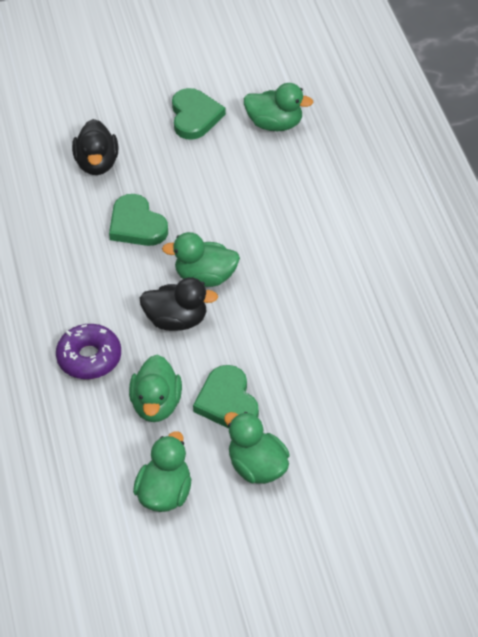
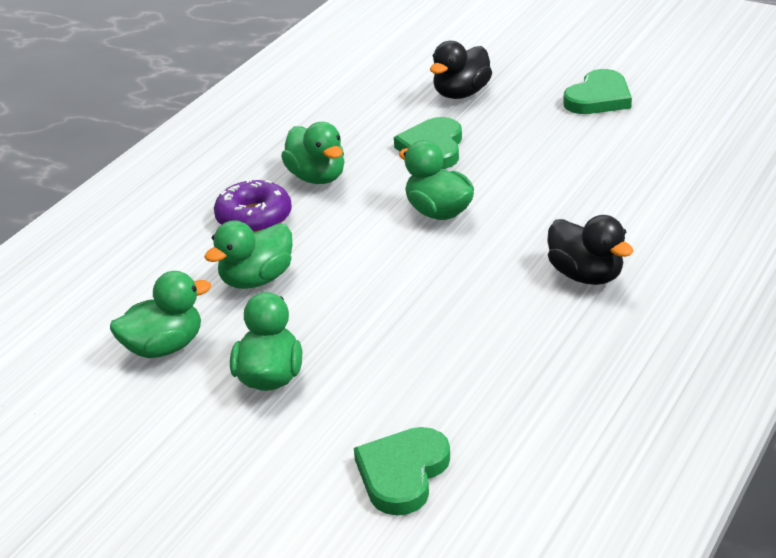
camera: 45 degrees right, 15 degrees down
(176, 320) = (365, 230): black duck -> black duck (586, 275)
(227, 402) = (319, 312): green heart -> green heart (402, 473)
(275, 124) = (671, 134): green duck -> green duck (317, 177)

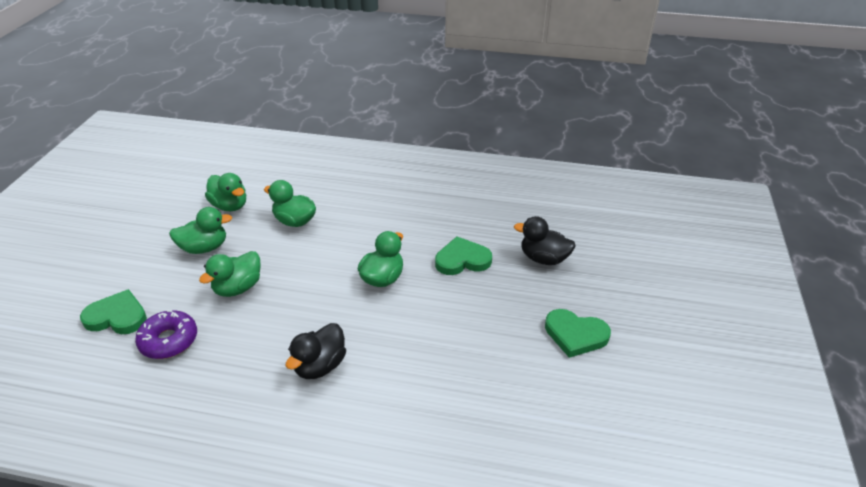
camera: 70 degrees right, 5 degrees up
(254, 217) = (357, 205): purple donut -> purple donut (169, 340)
(317, 177) = (408, 218): green duck -> green duck (238, 288)

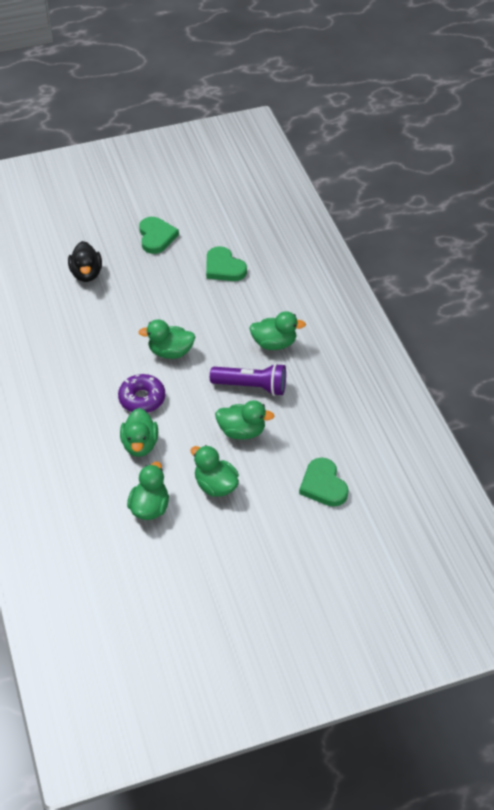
camera: 120 degrees left, 10 degrees up
(169, 340) = (318, 436): purple donut -> purple donut (142, 399)
(281, 319) = (251, 386): none -> purple flashlight
(320, 366) = (274, 343): black duck -> green duck
(462, 260) = (118, 316): green heart -> green heart (224, 267)

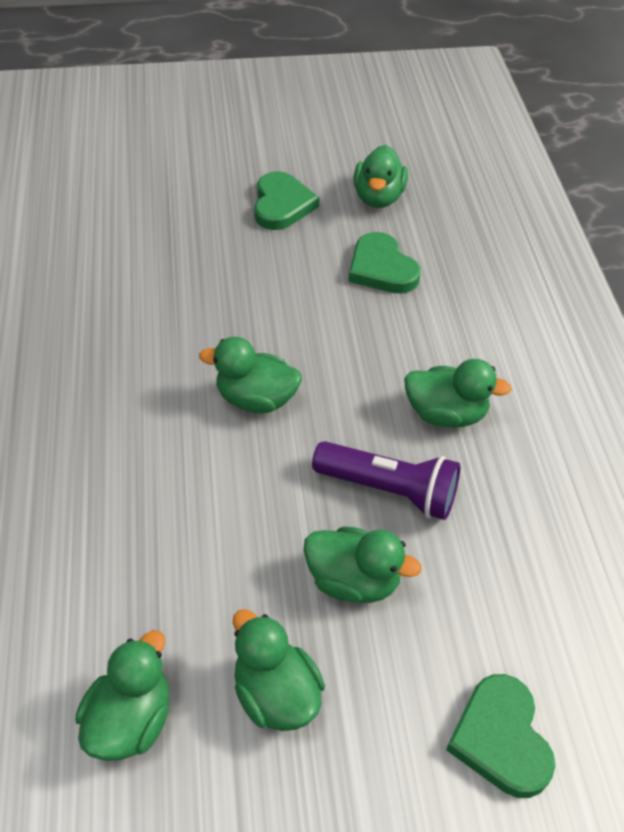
camera: 10 degrees right, 0 degrees up
(86, 274) = (153, 245): black duck -> none
(140, 444) = (151, 573): green duck -> green duck (378, 197)
(142, 399) = (181, 479): purple donut -> none

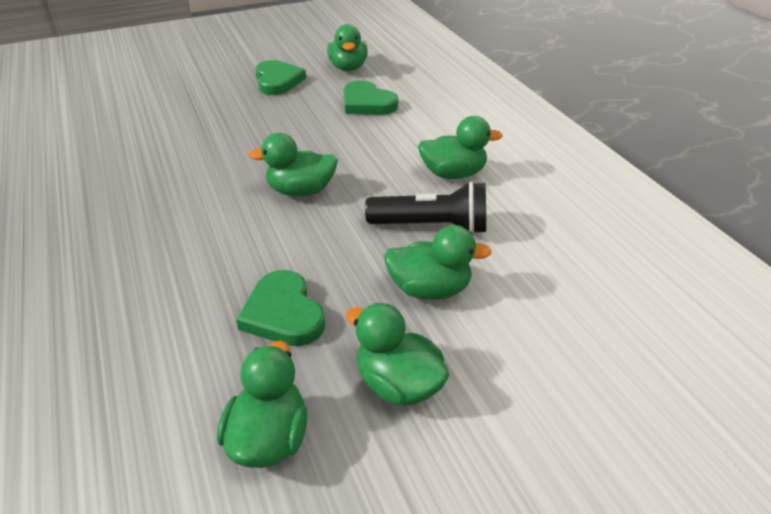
camera: 15 degrees left, 10 degrees down
(389, 491) = (432, 226): purple flashlight -> black flashlight
(501, 739) = (601, 369): green heart -> green heart (283, 313)

